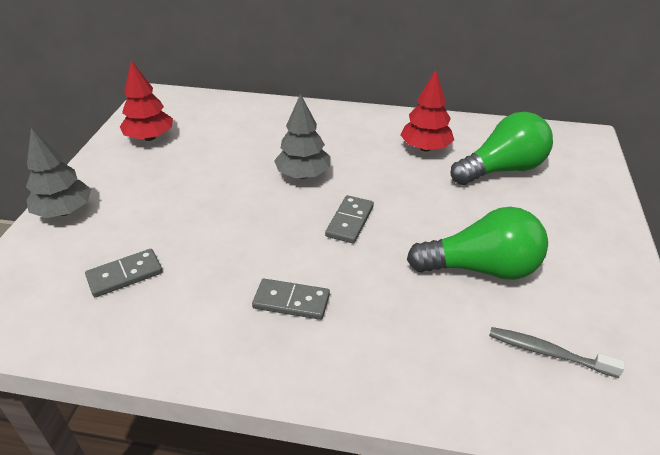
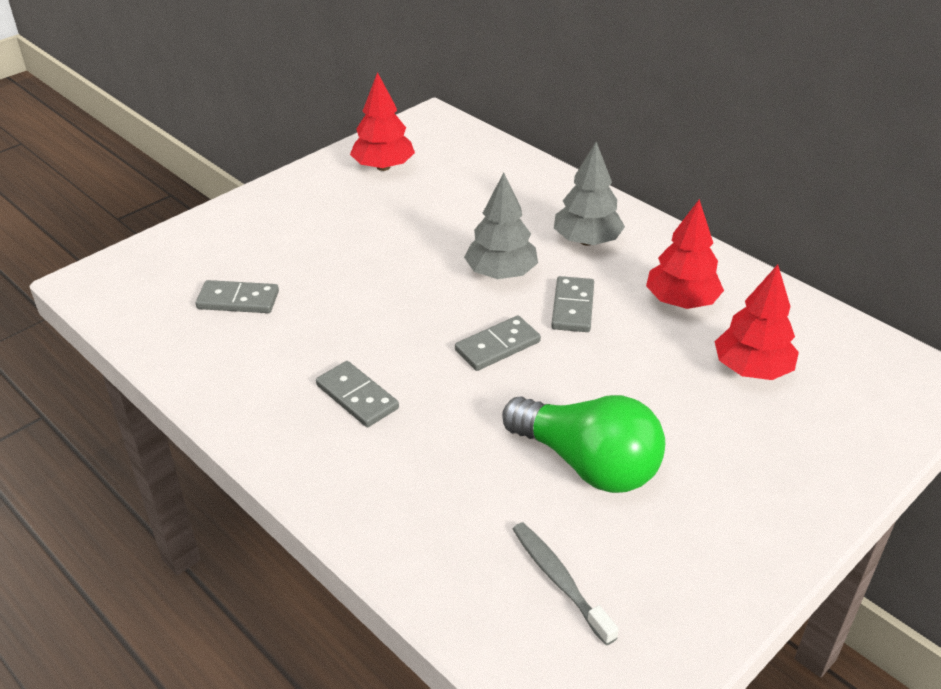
camera: 35 degrees right, 0 degrees up
(64, 211) = (240, 215): grey tree -> grey tree (587, 241)
(369, 177) = (572, 307): none -> grey domino
(502, 169) = (752, 369): green light bulb -> red tree

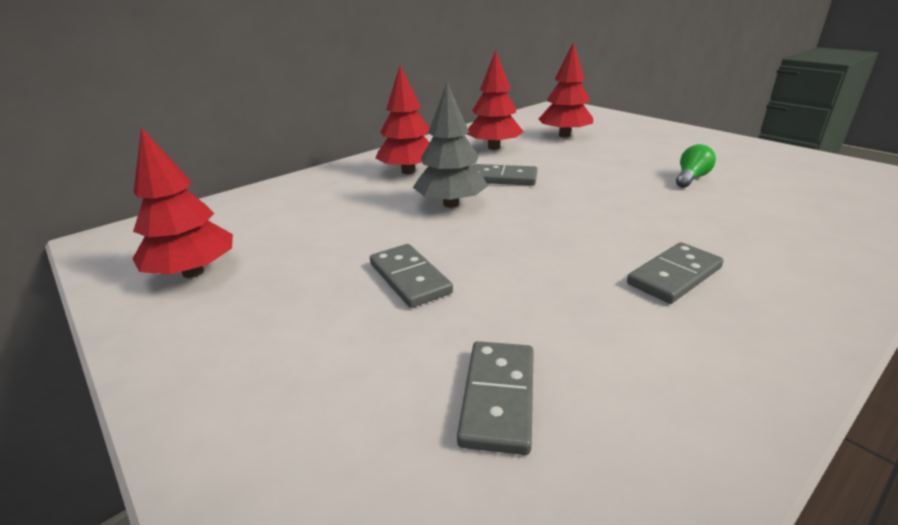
camera: 85 degrees left, 10 degrees down
(497, 346) = (563, 206): grey domino -> grey domino (409, 278)
(559, 580) = (818, 189): grey toothbrush -> none
(587, 241) = (408, 171): grey tree -> red tree
(588, 464) = (691, 178): green light bulb -> green light bulb, size x0.45

